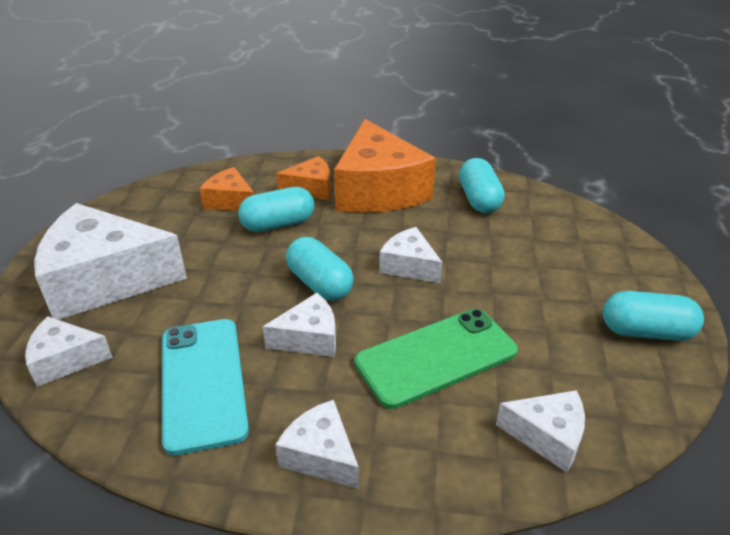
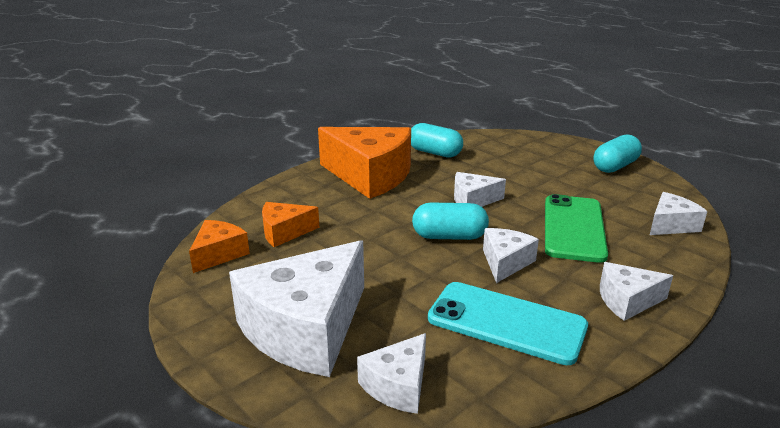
camera: 50 degrees left, 10 degrees down
(278, 224) = (351, 225): turquoise capsule -> none
(311, 188) = (325, 196): orange cheese -> orange cheese (219, 254)

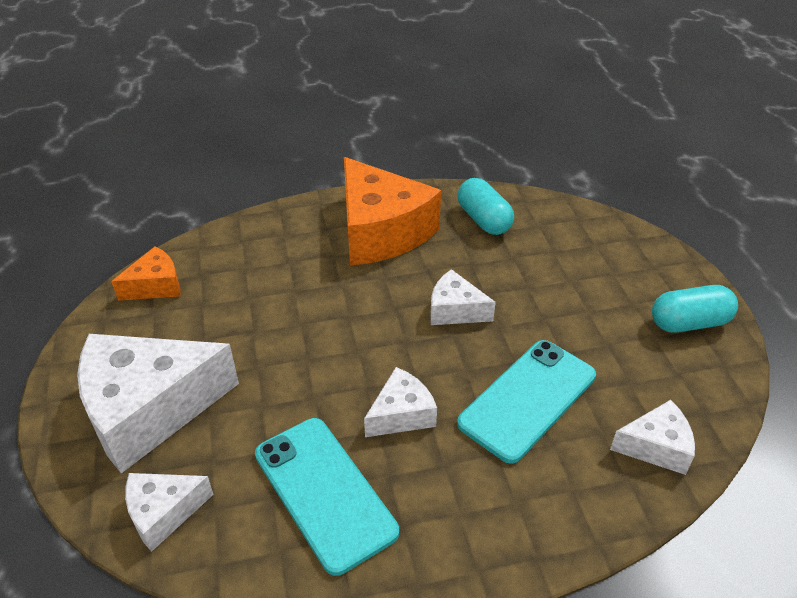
camera: 30 degrees right, 15 degrees up
(284, 232) = (231, 280): orange cheese -> none
(449, 236) = (379, 352): turquoise capsule -> none
(573, 228) = (527, 399): green phone -> turquoise phone
(627, 301) = (477, 528): white cheese -> none

